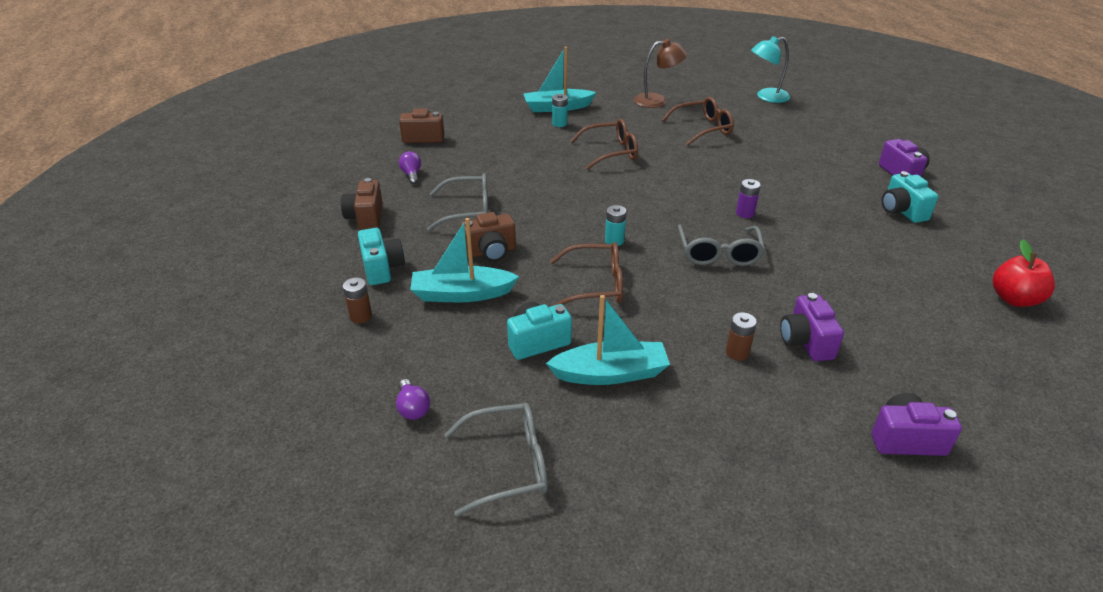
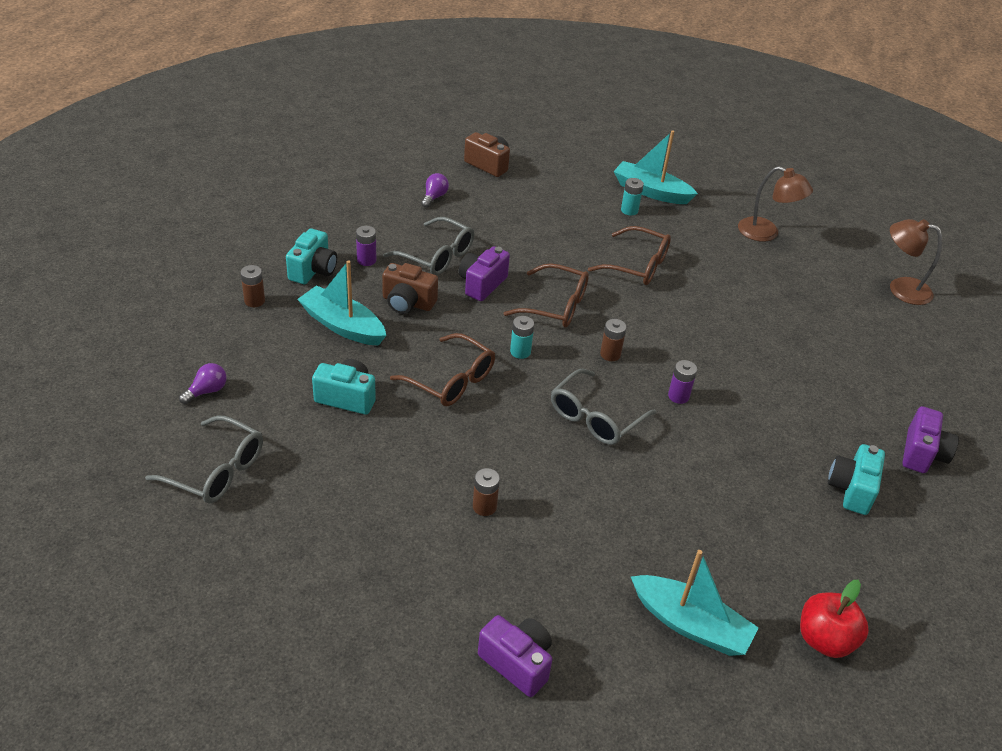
camera: 35 degrees right, 5 degrees up
(366, 218) = (353, 219): brown camera -> none
(413, 408) = (207, 391): purple light bulb -> purple light bulb turned 150 degrees counterclockwise
(417, 240) = (366, 260): none -> purple battery
(610, 373) = (366, 456): turquoise boat -> turquoise boat (690, 624)
(671, 211) = (610, 354): none -> brown battery
(702, 129) = (768, 288): brown glasses -> brown glasses (555, 305)
(766, 97) = (901, 288): turquoise lamp -> brown lamp
(806, 342) = (555, 537): purple camera -> purple camera (482, 284)

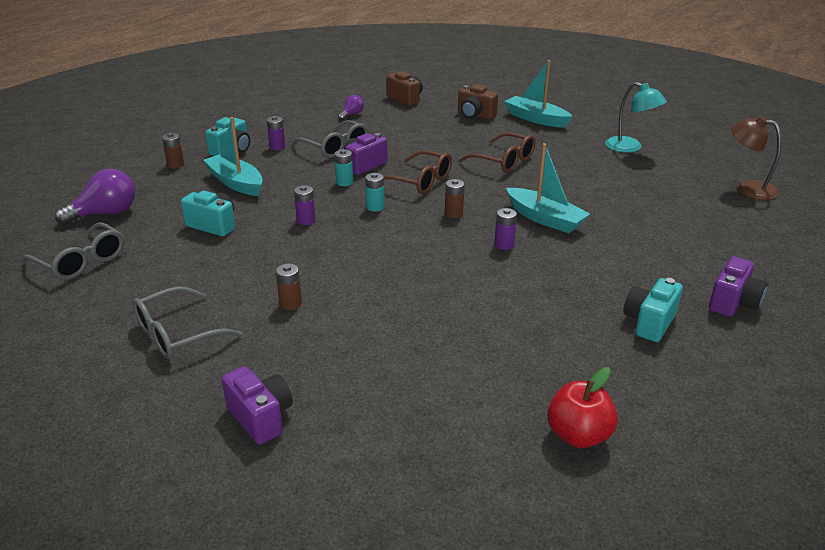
camera: 15 degrees right, 10 degrees down
(207, 391) = (105, 214): purple light bulb -> purple light bulb, size x1.85
(407, 303) = (296, 172): brown camera -> brown camera (475, 115)
(450, 380) = (306, 221): brown glasses -> purple battery
(596, 417) = (421, 253): grey glasses -> grey glasses (178, 334)
(629, 210) = (512, 129): turquoise battery -> turquoise battery (344, 182)
(690, 624) = (443, 407): turquoise boat -> turquoise boat (545, 219)
(766, 233) = (630, 147): brown lamp -> turquoise lamp

